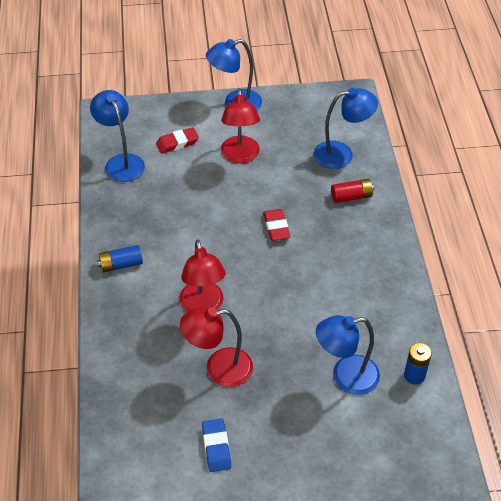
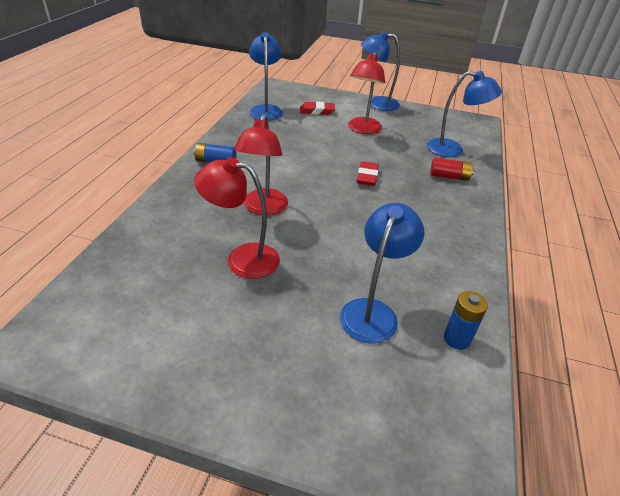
camera: 20 degrees right, 10 degrees down
(216, 447) = (186, 326): blue eraser -> none
(345, 377) = (372, 311): blue lamp -> blue lamp turned 105 degrees clockwise

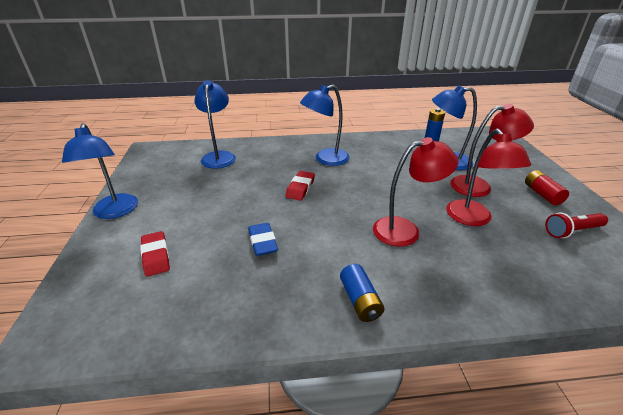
camera: 110 degrees left, 5 degrees down
(159, 325) = (572, 231): none -> red flashlight
(266, 110) = (168, 313): blue lamp -> blue lamp (325, 159)
(302, 144) = (262, 242): none -> blue eraser
(362, 129) = (200, 208): red lamp -> red lamp (478, 186)
(367, 176) = (300, 188): red eraser -> red eraser turned 60 degrees counterclockwise
(449, 176) = (269, 154): red battery -> red battery (542, 194)

